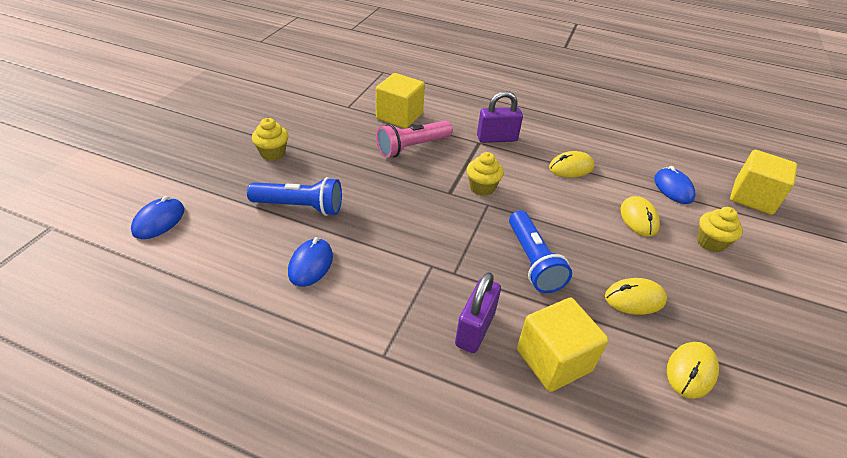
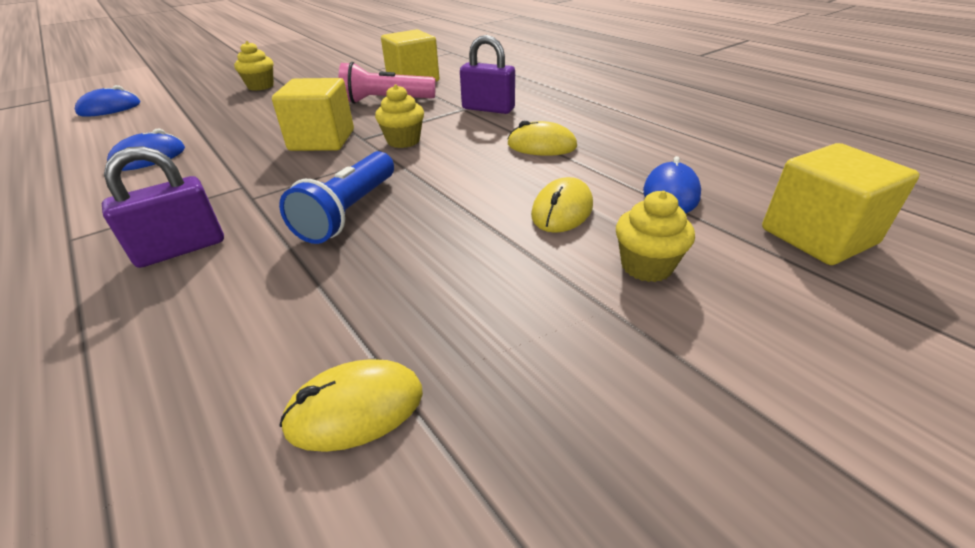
camera: 35 degrees right, 5 degrees down
(300, 207) = (215, 120): blue flashlight -> none
(553, 360) = (203, 310): yellow cube -> yellow cube (322, 140)
(634, 299) = (415, 288): yellow mouse -> none

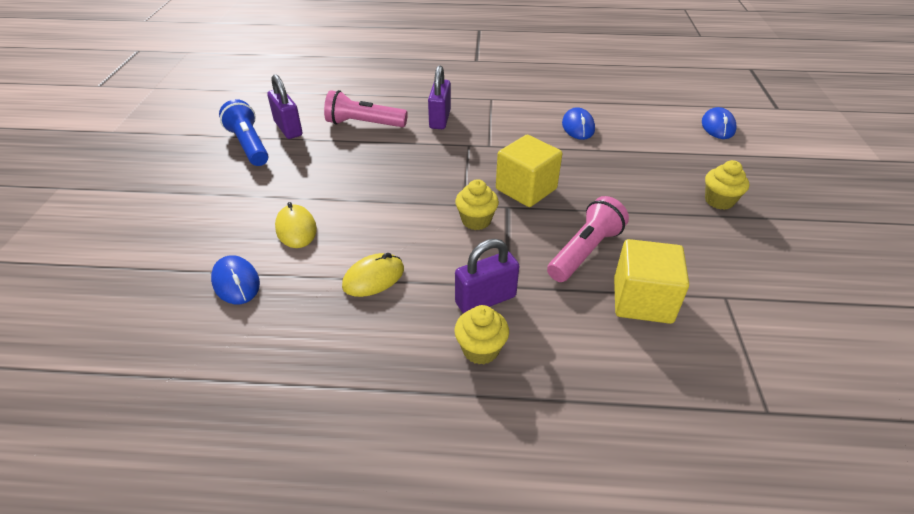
camera: 130 degrees right, 5 degrees up
(252, 314) = (364, 124): none -> pink flashlight
(349, 212) = (407, 165): blue flashlight -> blue flashlight (249, 145)
(355, 409) = (288, 128): yellow mouse -> purple padlock
(646, 266) = (222, 221): yellow cupcake -> yellow cupcake (480, 349)
(818, 236) = (124, 297): yellow cube -> none

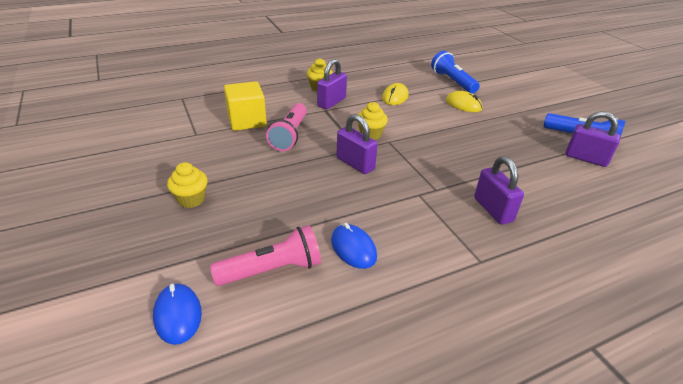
camera: 150 degrees right, 5 degrees down
(236, 282) = (452, 82): blue mouse -> blue flashlight
(364, 124) = (543, 182): pink flashlight -> pink flashlight (272, 270)
(526, 189) = (355, 164): yellow cube -> purple padlock

